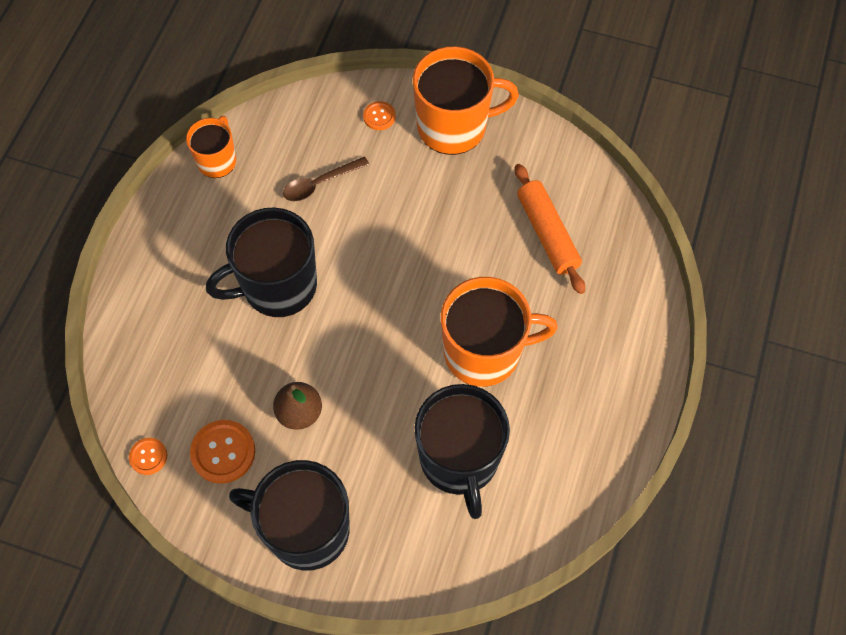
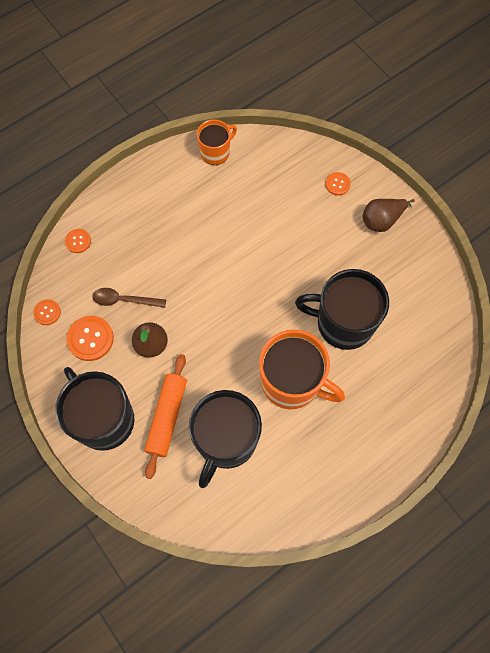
camera: 35 degrees right, 5 degrees up
(126, 354) = (78, 241): none -> orange button
(277, 286) = (195, 256): black mug -> black mug (343, 323)
(320, 183) = (268, 206): brown spoon -> brown spoon (124, 300)
(454, 126) = (382, 220): orange mug -> brown pear
(547, 234) = (391, 331): orange rolling pin -> orange rolling pin (167, 417)

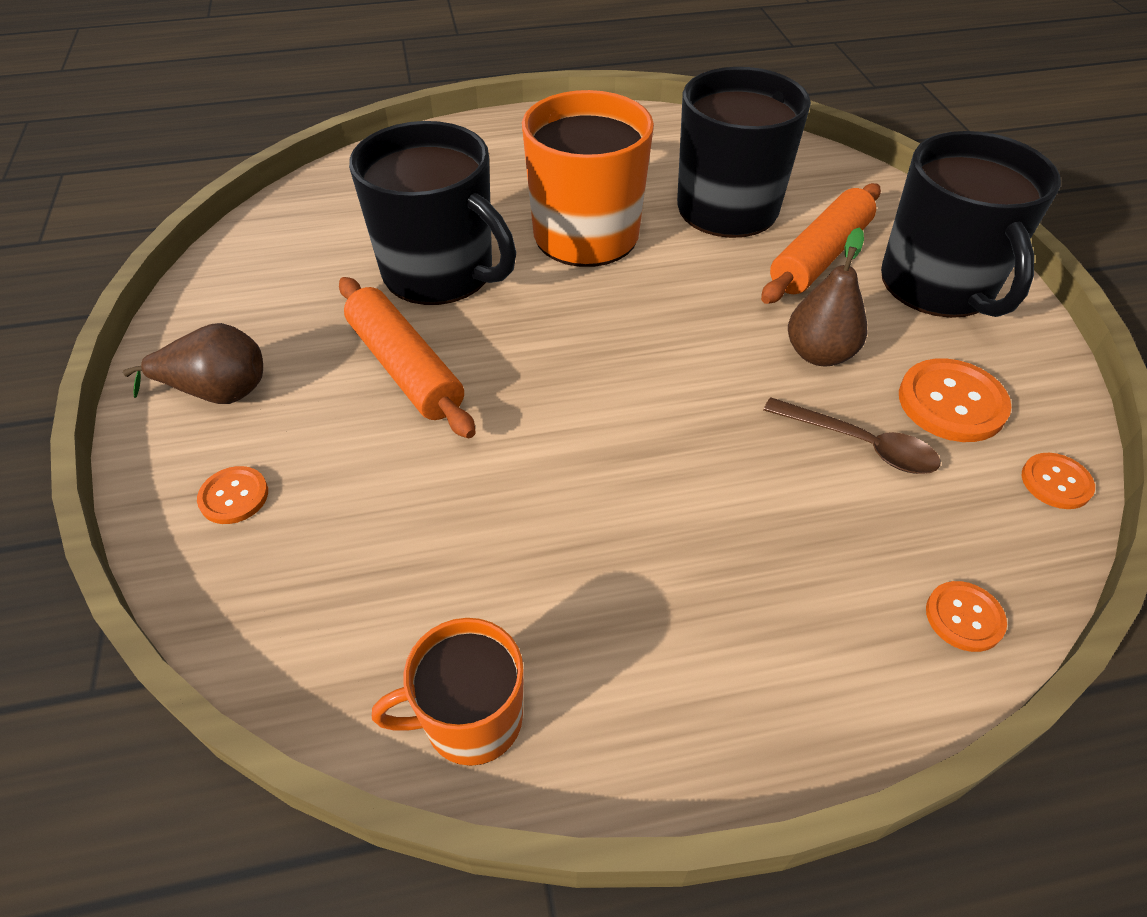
camera: 155 degrees left, 20 degrees down
(319, 262) = (405, 368): none -> orange rolling pin

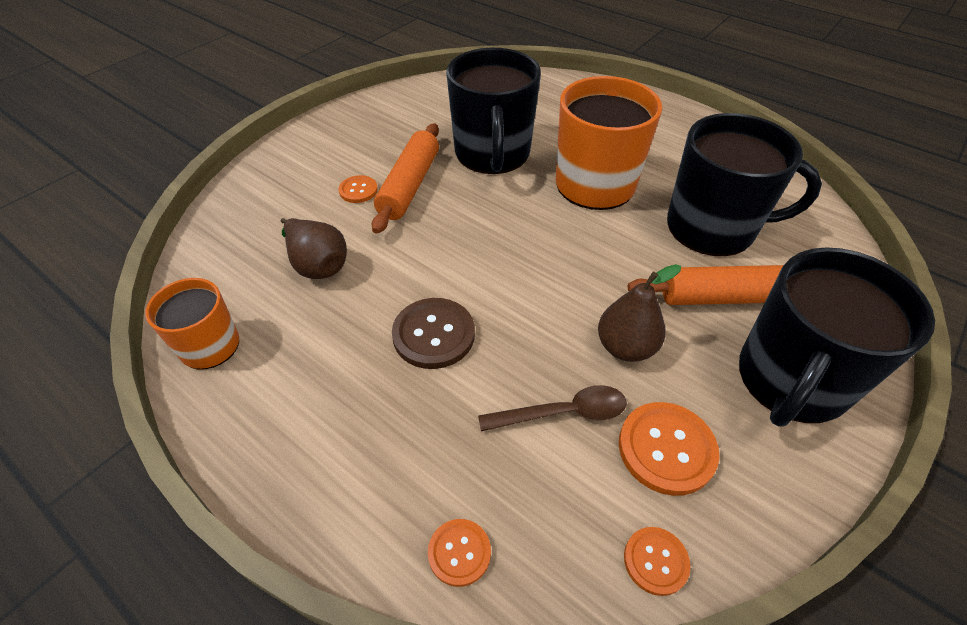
camera: 50 degrees right, 0 degrees up
(218, 392) = (331, 142): brown pear -> brown pear (318, 265)
(234, 496) = (275, 187): orange button -> orange button (358, 190)
(671, 482) = (434, 334): none -> brown button
(860, 444) = (563, 413): brown spoon -> brown spoon turned 90 degrees counterclockwise

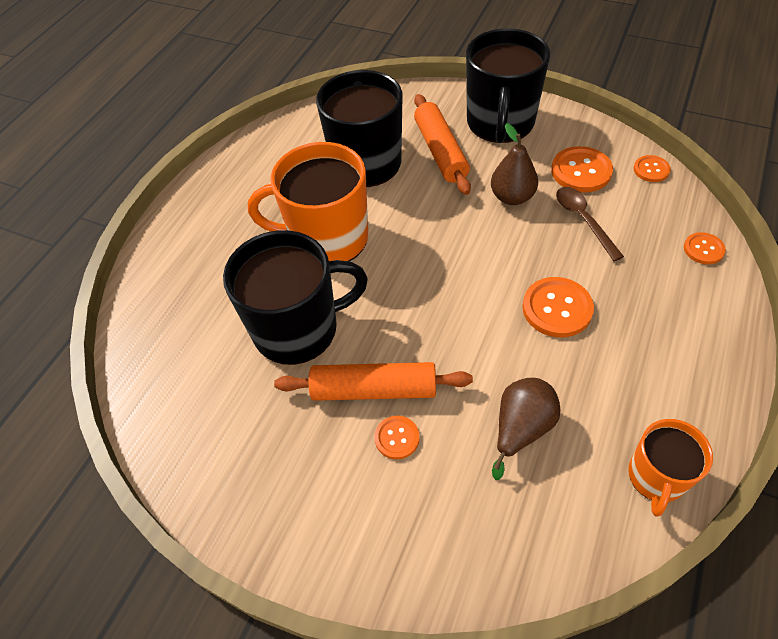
camera: 100 degrees left, 5 degrees up
(434, 334) = (557, 308): brown button -> orange button
(791, 380) = (500, 123): black mug -> black mug turned 75 degrees clockwise

